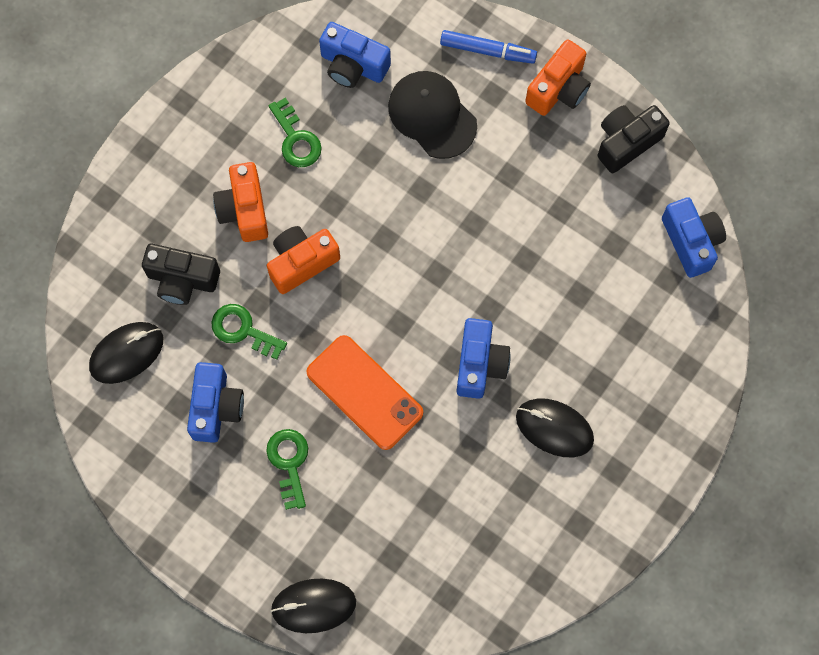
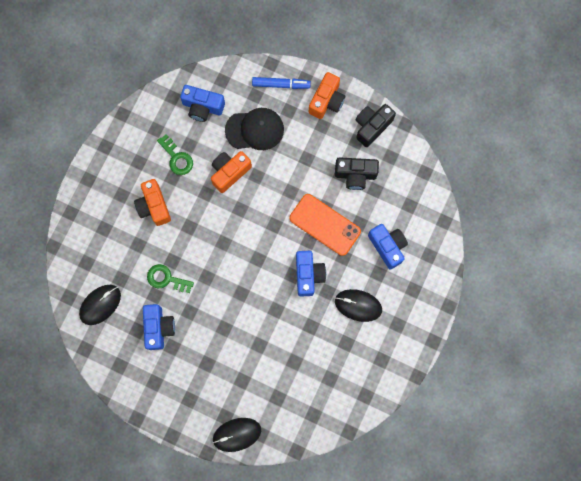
camera: 10 degrees left, 5 degrees up
(182, 280) = (125, 255): black camera -> black camera (355, 175)
(289, 463) = (207, 353): green key -> none
(301, 262) = (193, 232): orange camera -> orange camera (229, 172)
(364, 392) = (244, 303): orange phone -> orange phone (325, 224)
(432, 115) = (255, 130): black cap -> black cap turned 135 degrees clockwise
(691, 242) = (419, 180): blue camera -> blue camera (387, 247)

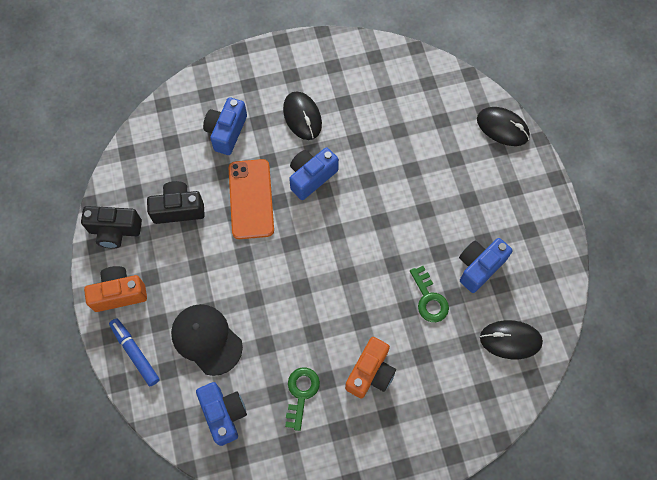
camera: 130 degrees left, 10 degrees down
(229, 172) = (272, 327): orange camera -> none
(355, 175) = (178, 209): black camera -> black camera turned 60 degrees counterclockwise

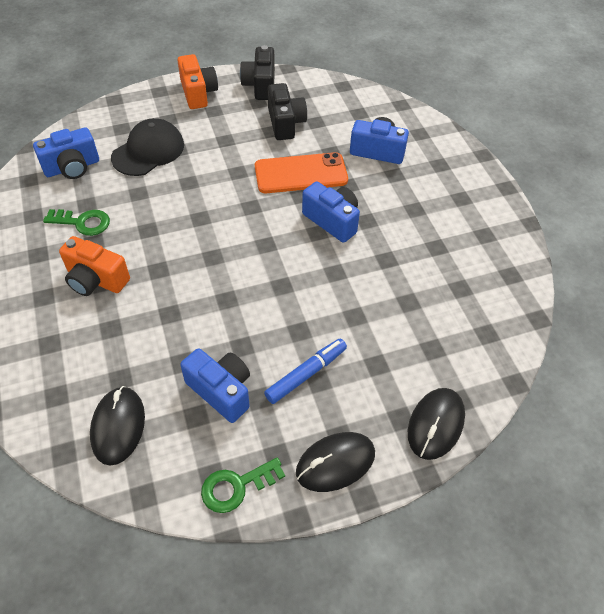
camera: 85 degrees right, 15 degrees down
(135, 353) = (140, 107): blue marker -> blue marker (306, 374)
(302, 117) = (408, 210): black mouse -> black mouse (335, 463)
(429, 299) = (180, 335): green key -> green key (236, 486)

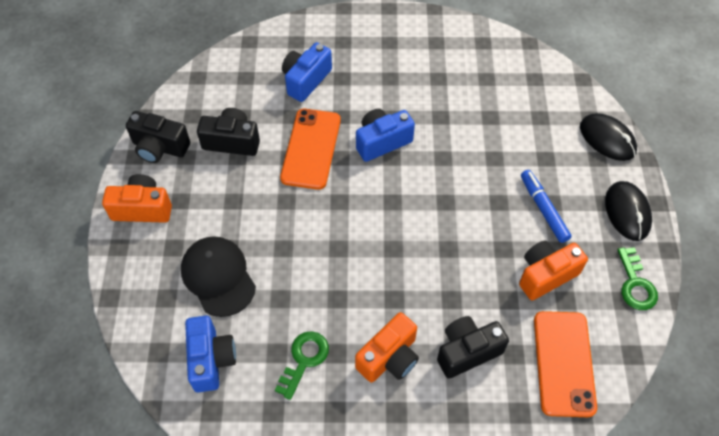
camera: 70 degrees left, 5 degrees up
(114, 338) = (467, 351): none -> black camera
(118, 426) = (564, 363): black mouse -> orange phone
(221, 391) = (545, 275): blue camera -> orange camera

